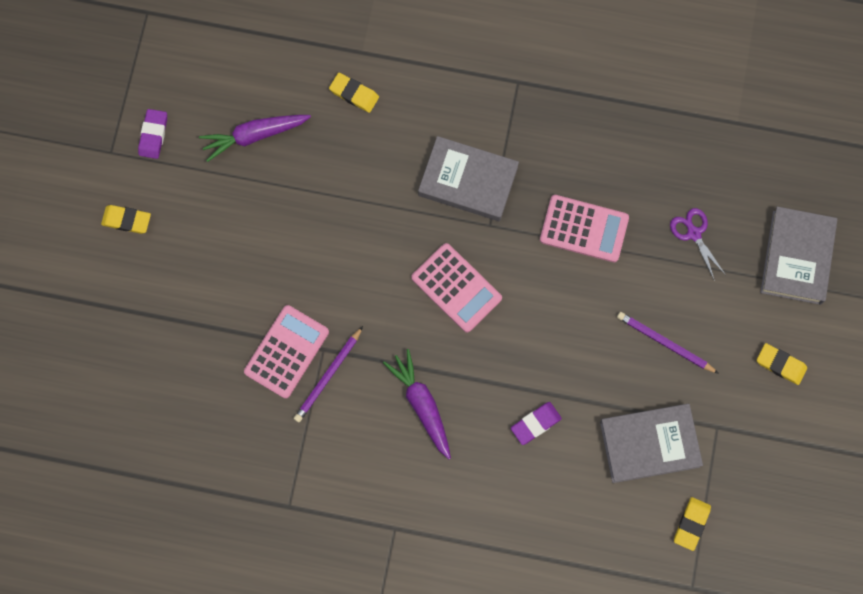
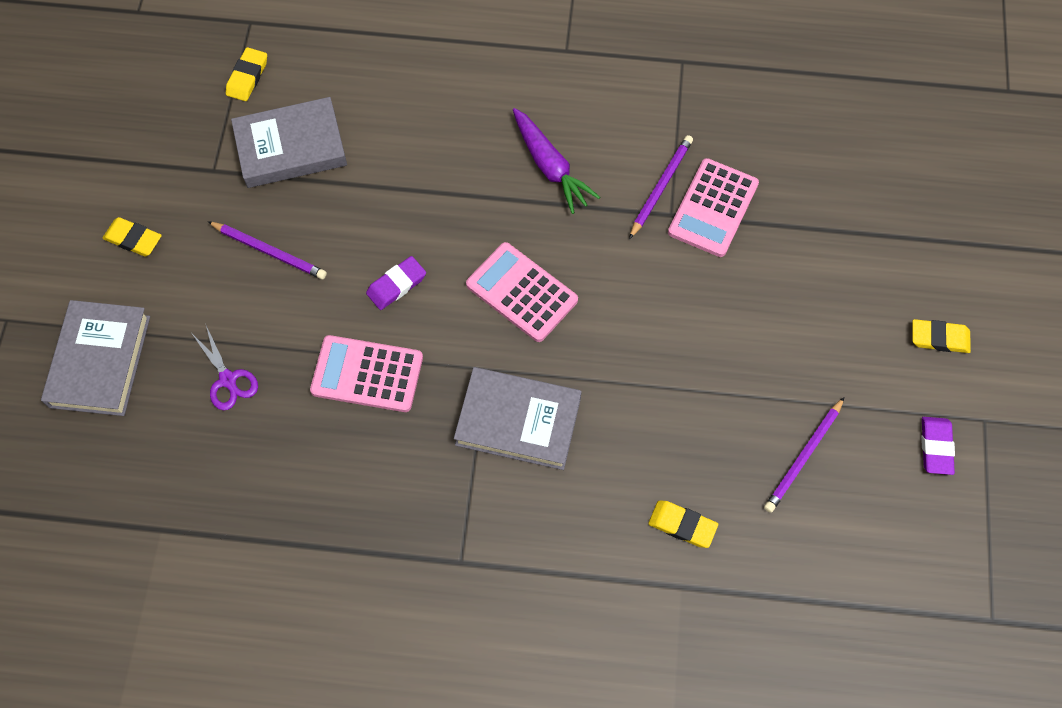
camera: 175 degrees right, 10 degrees down
(254, 136) = (804, 457): purple carrot -> purple pencil
(535, 423) = (419, 158): purple eraser -> purple eraser (396, 285)

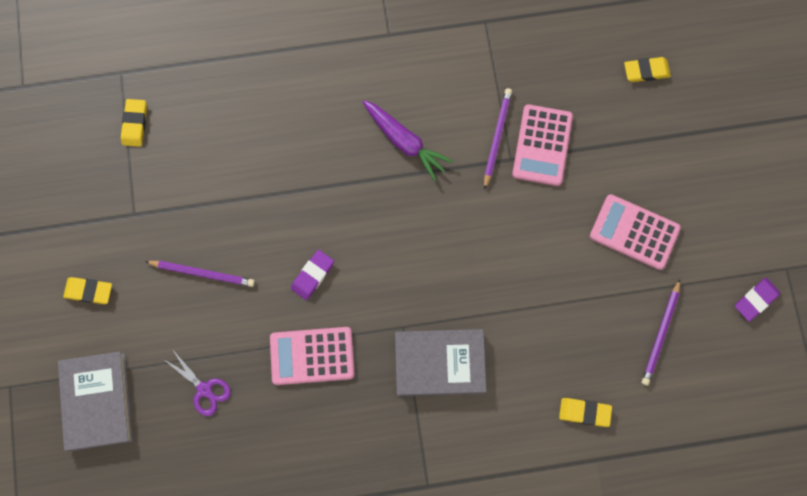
camera: 15 degrees left, 10 degrees up
(291, 147) = (191, 178): grey book -> none
(522, 292) = (412, 256): pink calculator -> pink calculator (634, 232)
(935, 447) = (755, 300): purple eraser -> purple eraser turned 60 degrees clockwise
(939, 338) = (739, 210): yellow eraser -> yellow eraser (646, 71)

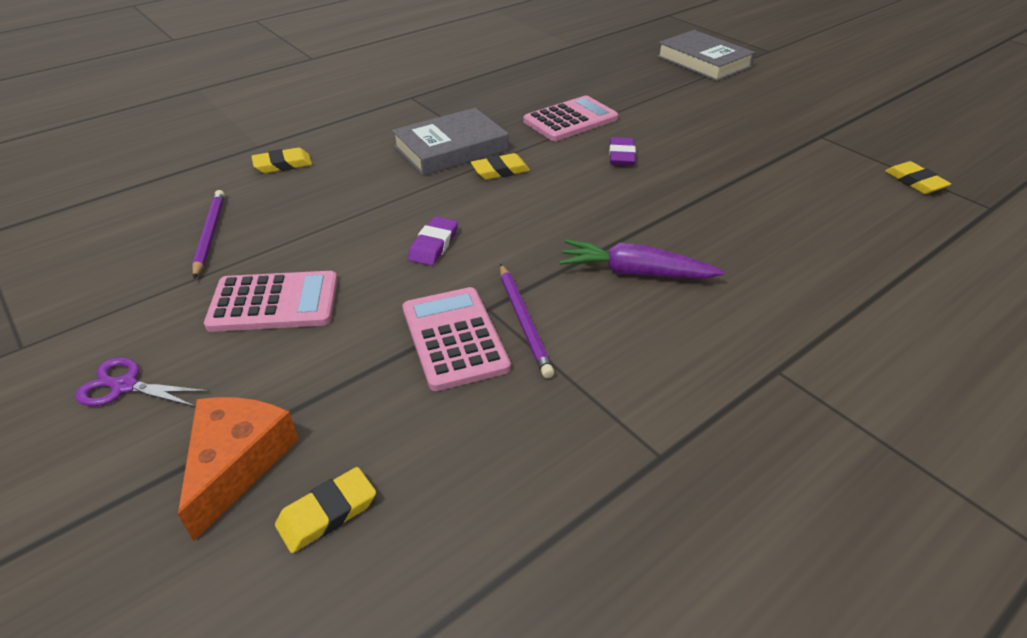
camera: 150 degrees right, 35 degrees down
(89, 291) = (787, 95): yellow eraser -> yellow eraser (500, 170)
(202, 273) = (716, 128): purple pencil -> none
(204, 389) = (636, 85): purple scissors -> purple scissors (125, 386)
(680, 119) = (237, 463): none -> orange cheese
(755, 300) = (74, 301): purple eraser -> purple eraser (434, 245)

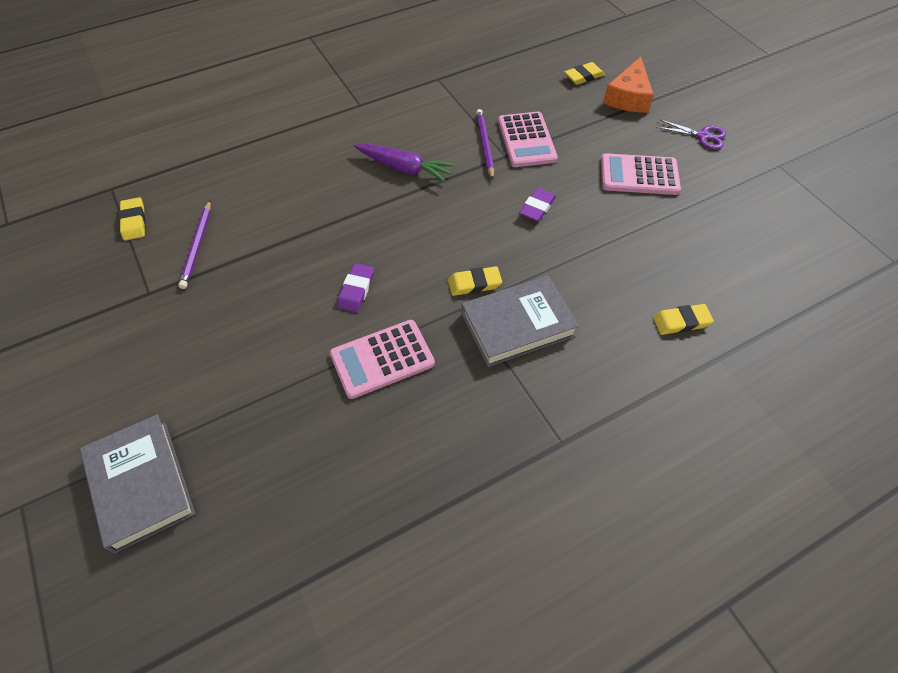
camera: 170 degrees left, 15 degrees up
(209, 234) = (709, 239): purple pencil -> purple pencil (197, 246)

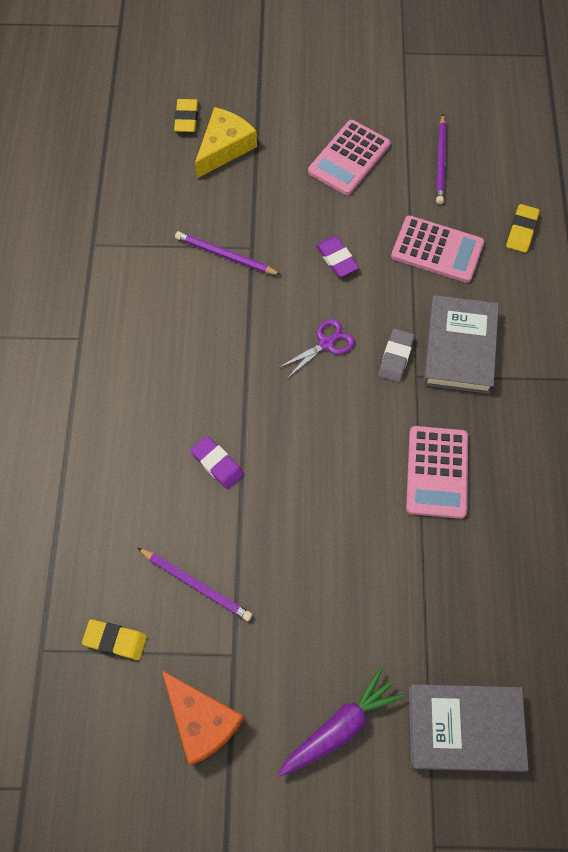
camera: 60 degrees left, 10 degrees up
(356, 290) = (345, 458): purple eraser -> purple eraser (217, 464)
(404, 168) = (210, 342): purple carrot -> purple carrot (339, 727)
(474, 284) = (396, 357): yellow eraser -> grey eraser
(526, 140) = (243, 218): pink calculator -> pink calculator (437, 250)
(578, 105) = (224, 148): none -> yellow cheese
(628, 97) = (243, 101): orange cheese -> orange cheese (201, 720)
(696, 234) = (441, 161): none -> purple pencil
(702, 136) = (333, 81): purple scissors -> purple scissors (326, 343)

